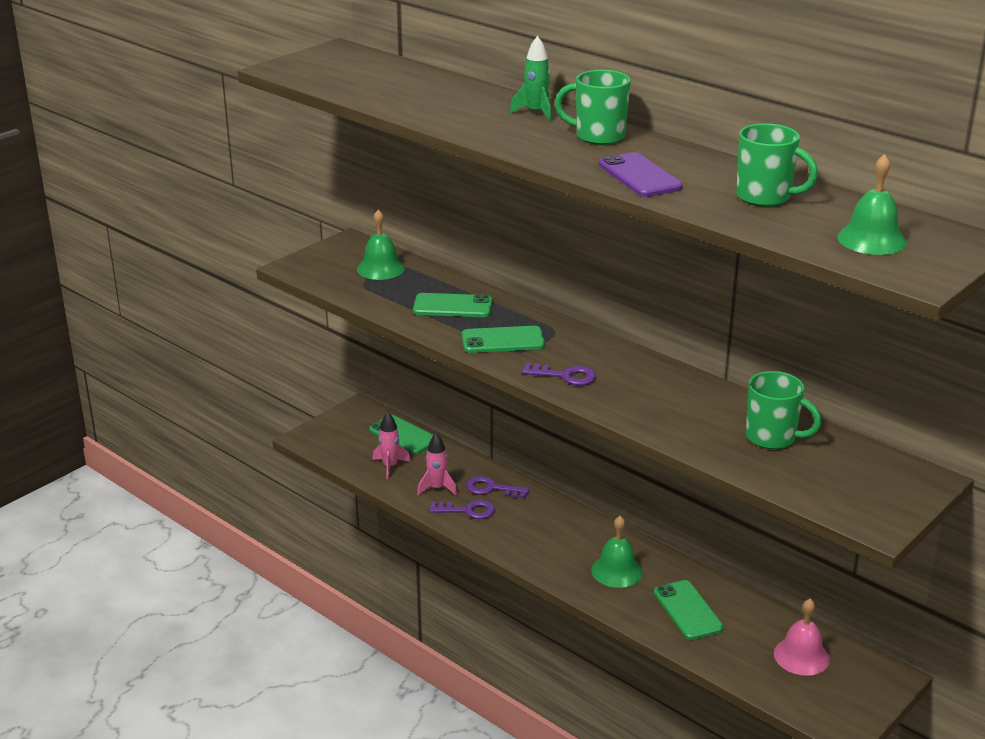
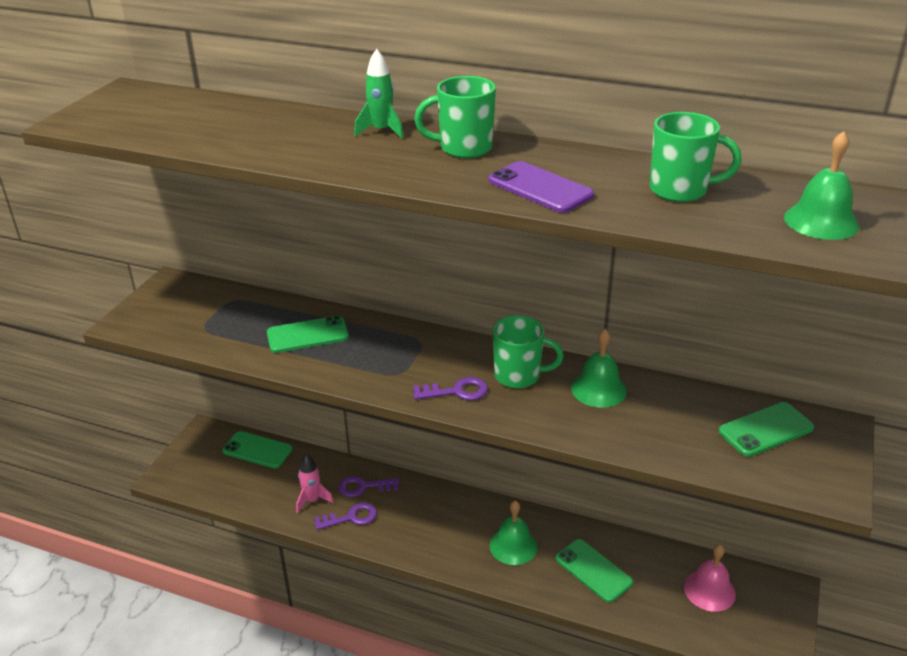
camera: 20 degrees left, 5 degrees up
(380, 268) = (215, 306): green bell -> green bell (598, 389)
(390, 466) = (258, 488): pink rocket -> none
(503, 340) = (376, 364): green phone -> green phone (765, 429)
(772, 438) = (682, 415): green mug -> green mug (519, 376)

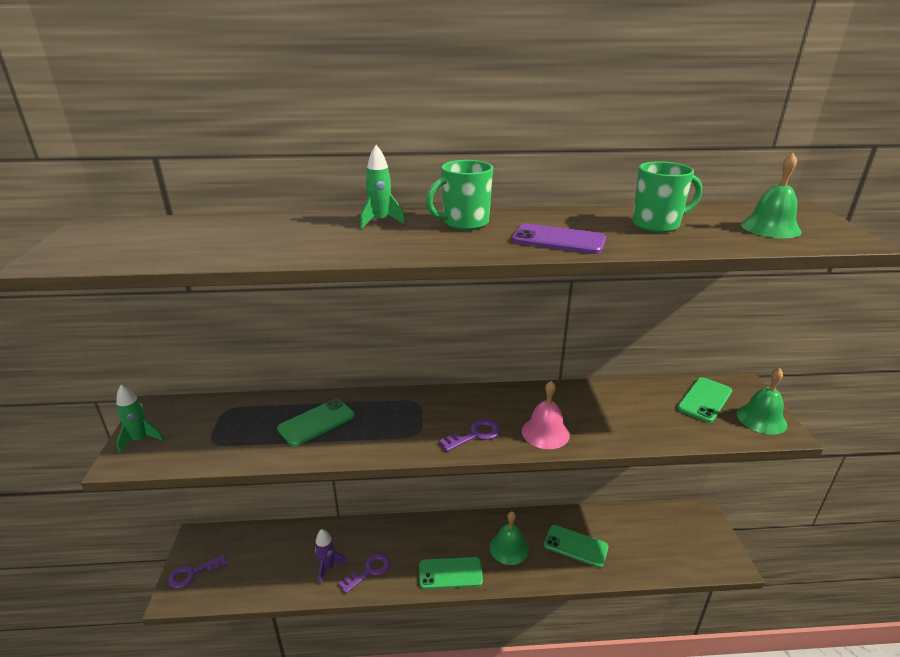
camera: 25 degrees left, 5 degrees down
(146, 309) = (140, 439): none -> green rocket
(257, 450) = (255, 539): green phone -> green phone (450, 573)
(312, 500) = (328, 568): pink rocket -> purple rocket
(363, 487) = (366, 540): purple key -> purple key (193, 573)
(519, 376) = (512, 408): green mug -> none
(598, 389) = (576, 402): green bell -> green bell (761, 419)
(709, 590) = (657, 531): pink bell -> pink bell (545, 432)

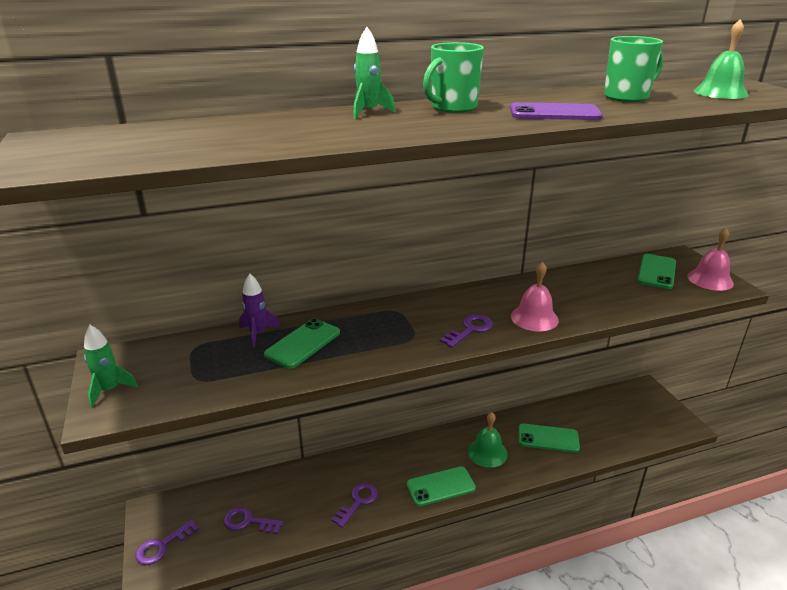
camera: 15 degrees left, 0 degrees up
(269, 568) = (248, 522): none -> purple key
(328, 568) = (313, 508): purple rocket -> purple rocket (258, 334)
(761, 419) = (710, 279): green bell -> pink bell

